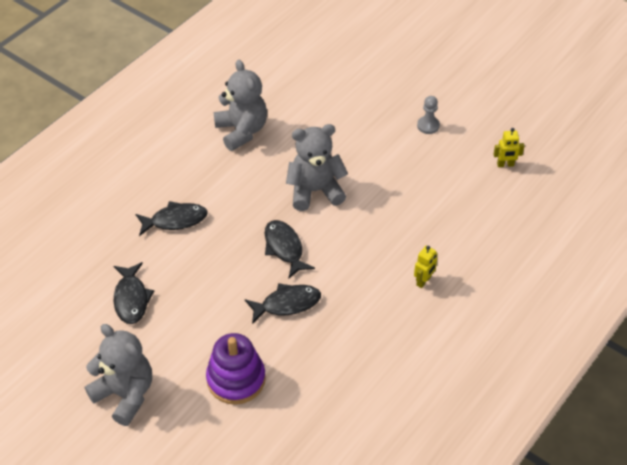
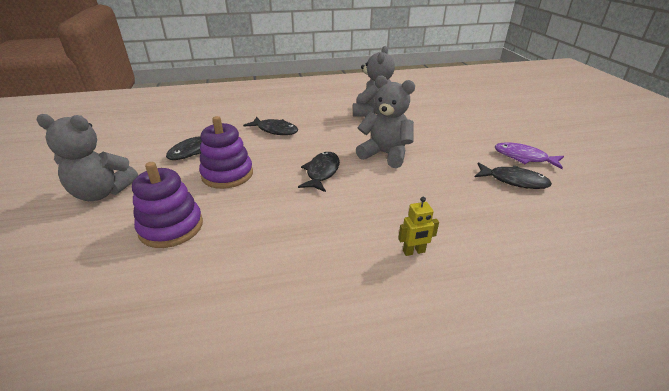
camera: 40 degrees right, 15 degrees down
(125, 394) = (102, 193): grey teddy bear -> grey teddy bear turned 105 degrees clockwise
(207, 303) = (227, 174): none -> purple stacking toy
(287, 304) = (277, 203): black fish -> black fish (514, 181)
(428, 126) = (523, 158): grey pawn -> purple fish
(505, 165) = (589, 209): yellow robot -> none

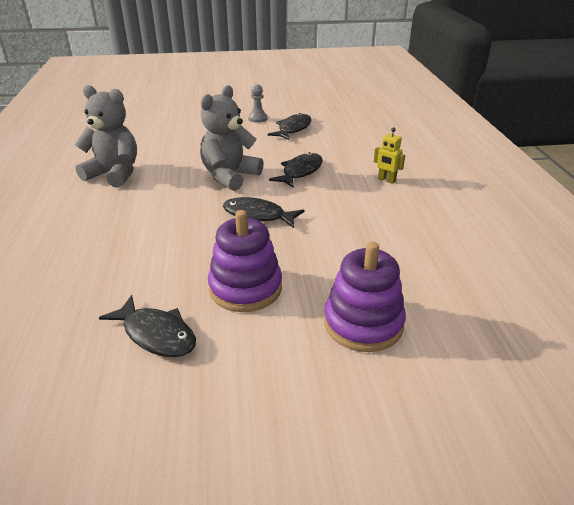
camera: 85 degrees left, 0 degrees up
(102, 193) = (273, 428): grey teddy bear -> none
(275, 130) = (125, 251): black fish -> black fish (300, 172)
(414, 252) = (386, 180): yellow robot -> yellow robot turned 135 degrees clockwise
(523, 158) = (257, 118): purple fish -> grey pawn

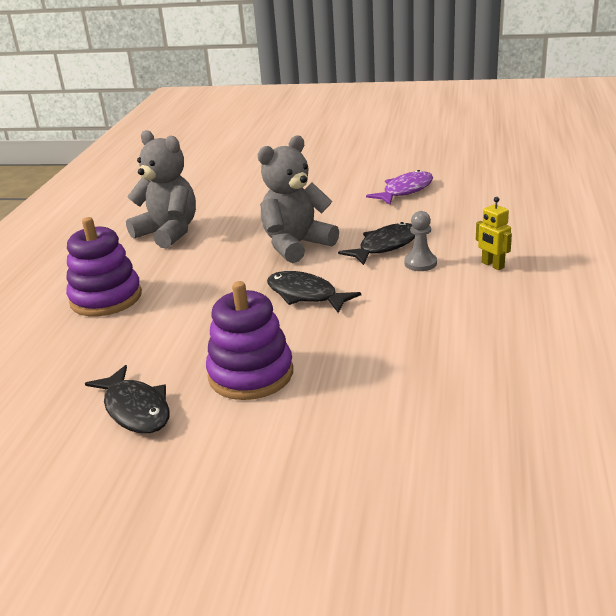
camera: 20 degrees right, 5 degrees down
(257, 118) = (366, 175): grey pawn -> grey pawn (420, 263)
(293, 129) = (405, 191): black fish -> purple fish
(363, 323) = (364, 430): purple stacking toy -> purple stacking toy (106, 298)

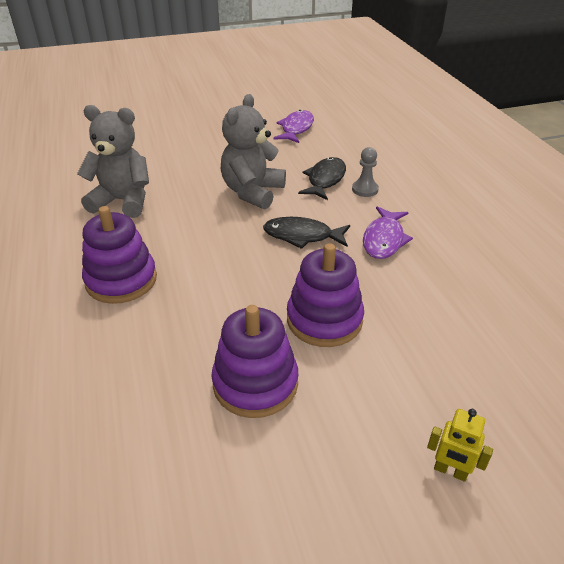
camera: 30 degrees left, 10 degrees up
(135, 409) = (255, 383): black fish -> purple stacking toy
(390, 316) = (384, 239): none -> purple fish
(492, 265) = (416, 181): yellow robot -> yellow robot (450, 471)

